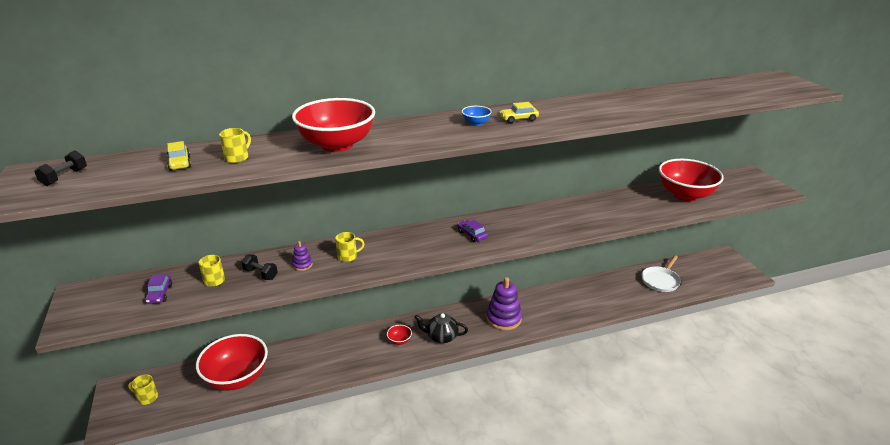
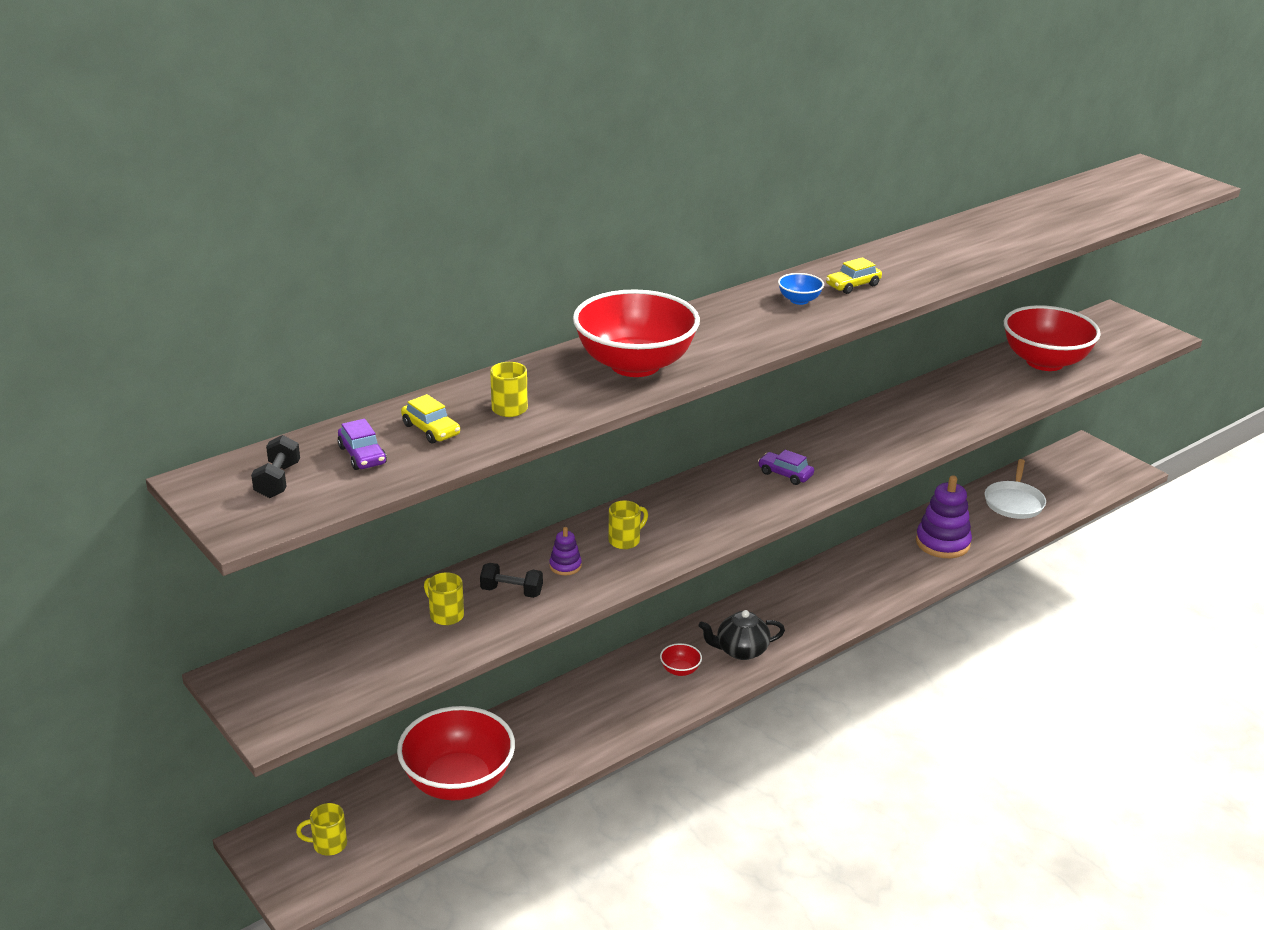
camera: 20 degrees left, 0 degrees up
(159, 294) = (377, 652): purple car -> purple car (362, 455)
(503, 319) = (818, 604): purple stacking toy -> purple stacking toy (942, 543)

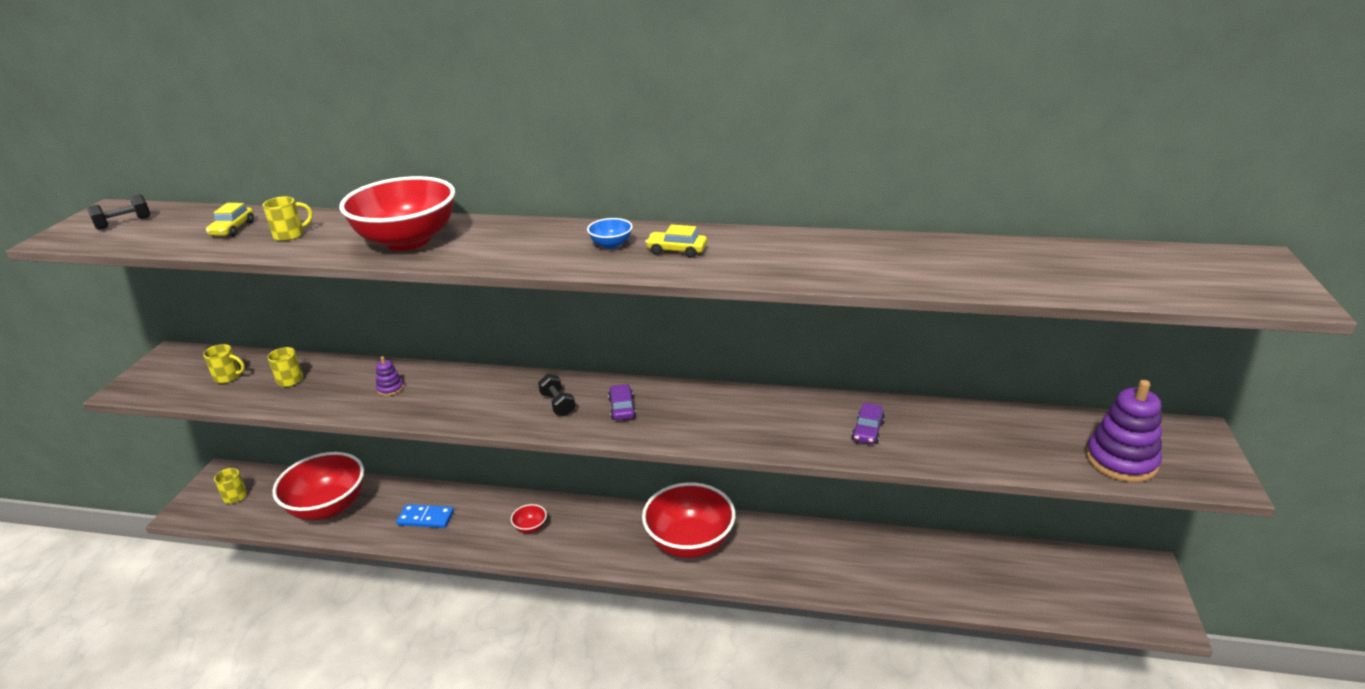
camera: 50 degrees right, 0 degrees up
(362, 455) = (177, 227): purple car -> purple car (868, 431)
(511, 591) = (339, 386): black dumbbell -> black dumbbell (557, 404)
(575, 725) = (425, 518): none -> blue domino
(625, 540) = (447, 393): yellow mug -> yellow mug (228, 377)
(740, 650) = (584, 541): black teapot -> none
(942, 543) = (859, 565): purple stacking toy -> purple stacking toy (1121, 461)
(1014, 502) = (984, 573): white pan -> none
(1045, 362) = (1022, 438): red bowl -> red bowl (690, 542)

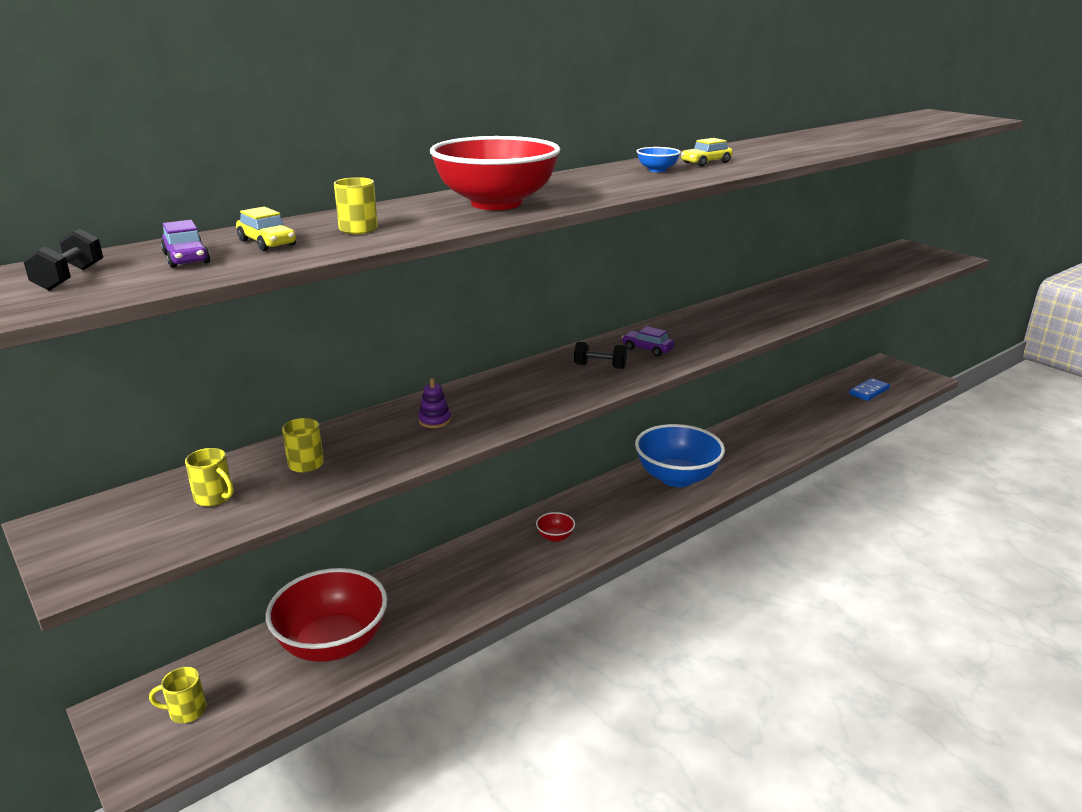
camera: 50 degrees left, 5 degrees down
(228, 377) = (214, 498): yellow mug -> yellow mug turned 75 degrees clockwise
(425, 518) = (454, 587): blue domino -> blue domino (869, 391)
(690, 542) = (677, 477): red bowl -> blue bowl
(868, 431) = (798, 299): purple car -> purple car (186, 258)
(1121, 461) = (912, 266): purple stacking toy -> none

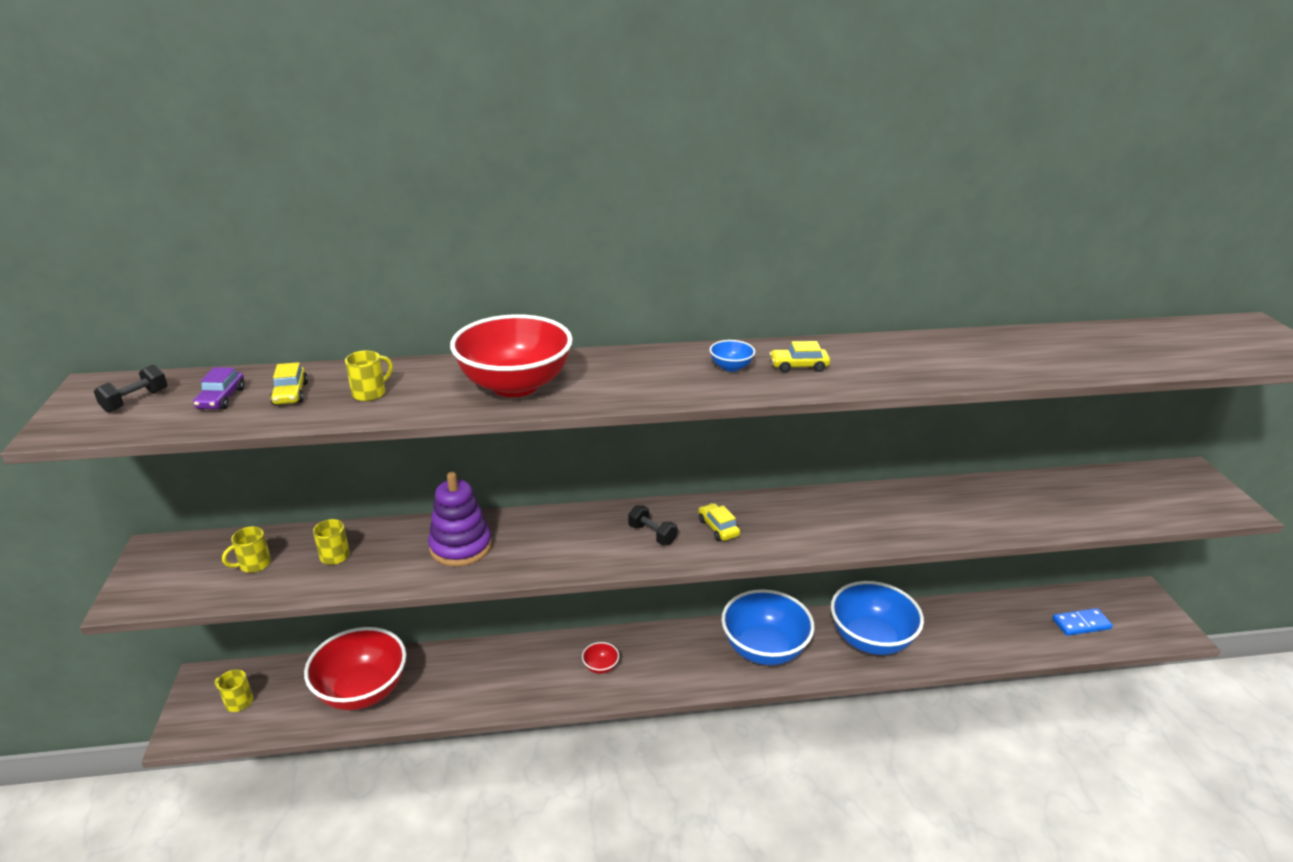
camera: 30 degrees right, 5 degrees up
(214, 498) = (254, 564): yellow mug -> yellow mug turned 75 degrees clockwise
(434, 420) = (461, 546): purple stacking toy -> purple stacking toy, size x2.15
(647, 349) = (718, 528): purple car -> yellow car
(747, 445) = (871, 639): none -> blue bowl

